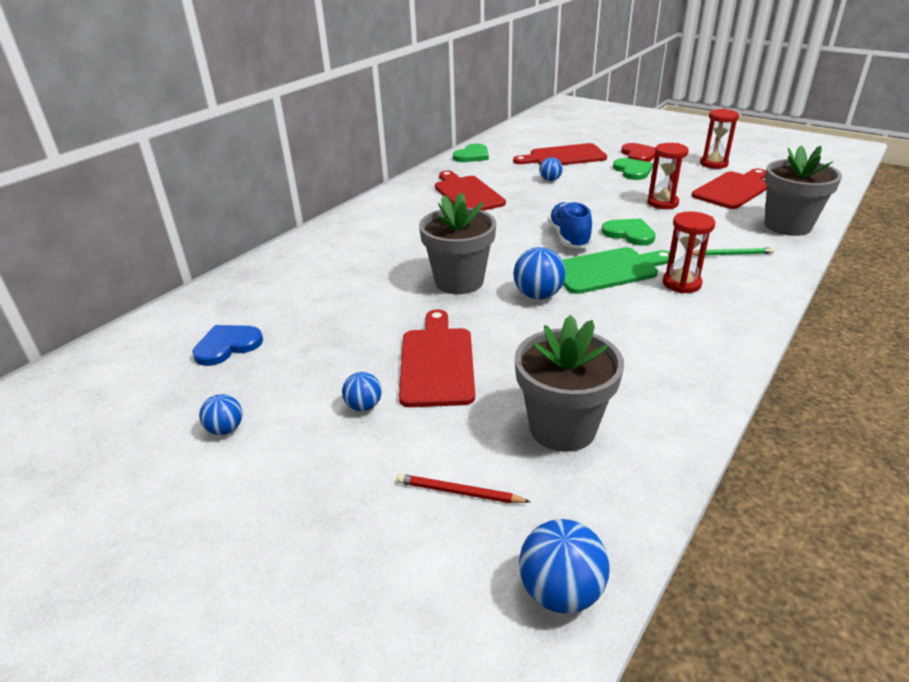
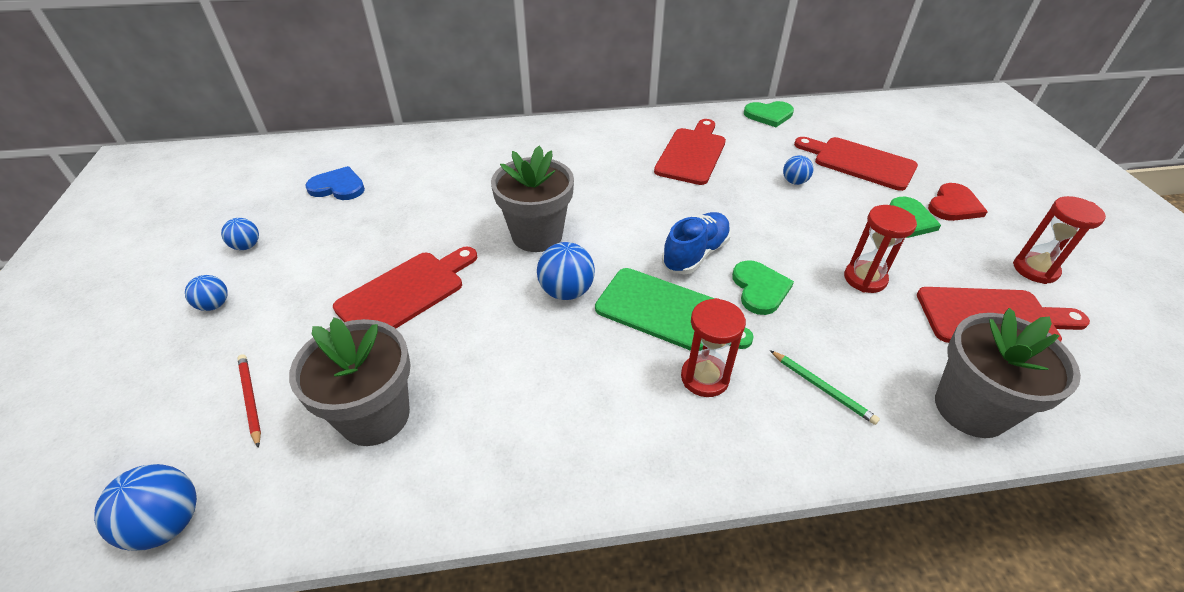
camera: 45 degrees right, 10 degrees up
(364, 406) = (318, 289): blue ball -> blue ball (214, 305)

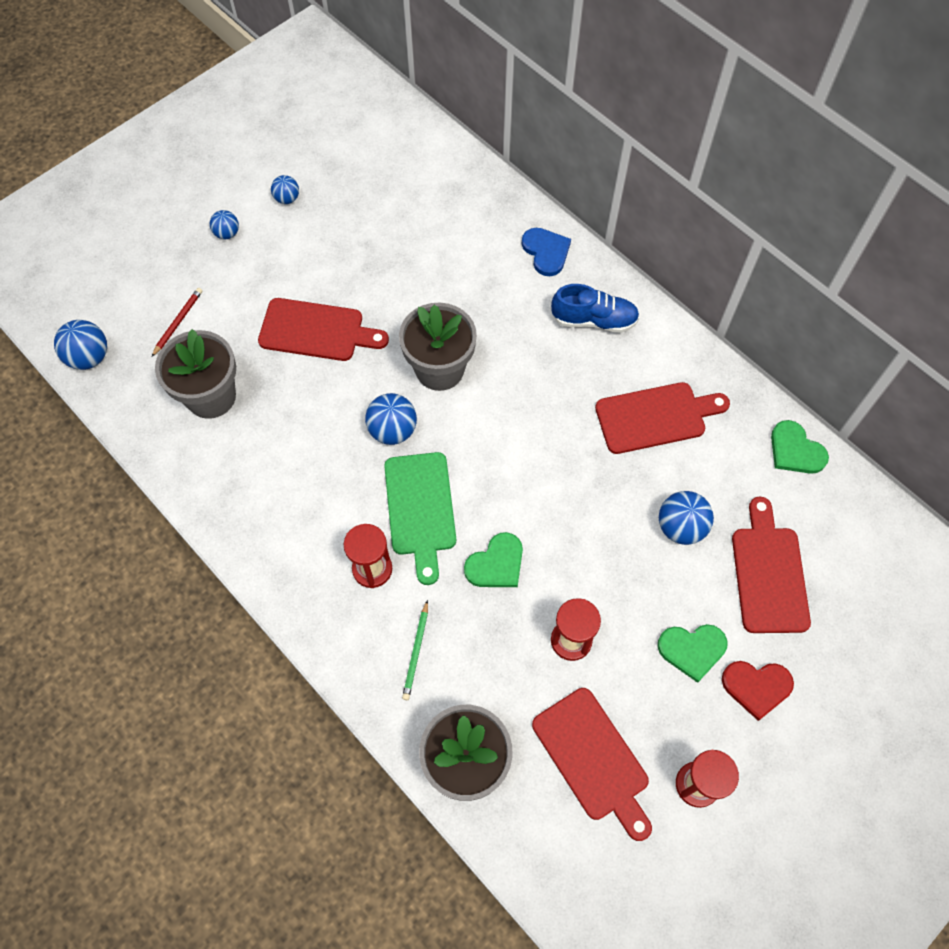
camera: 55 degrees right, 20 degrees up
(338, 187) = (389, 193): blue heart -> blue heart (546, 252)
(695, 254) = (504, 496): blue shoe -> blue shoe (594, 320)
(794, 182) = (680, 527): blue ball -> blue ball, size x1.63

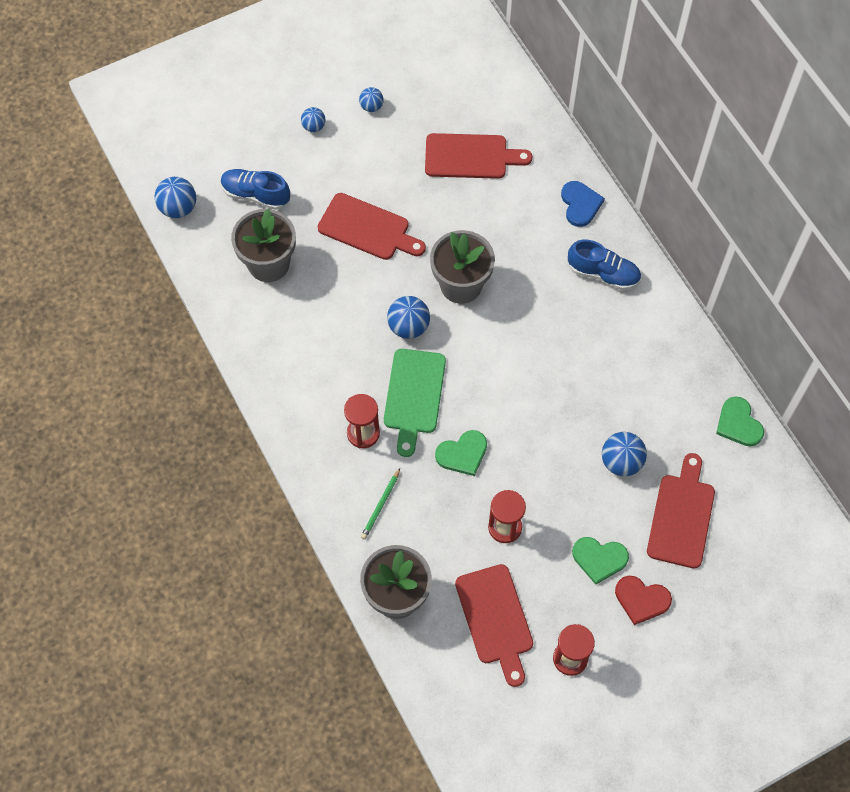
camera: 15 degrees right, 0 degrees up
(178, 322) = (256, 195): red pencil -> blue shoe
(655, 417) = (629, 368): red cutting board -> red cutting board (470, 156)

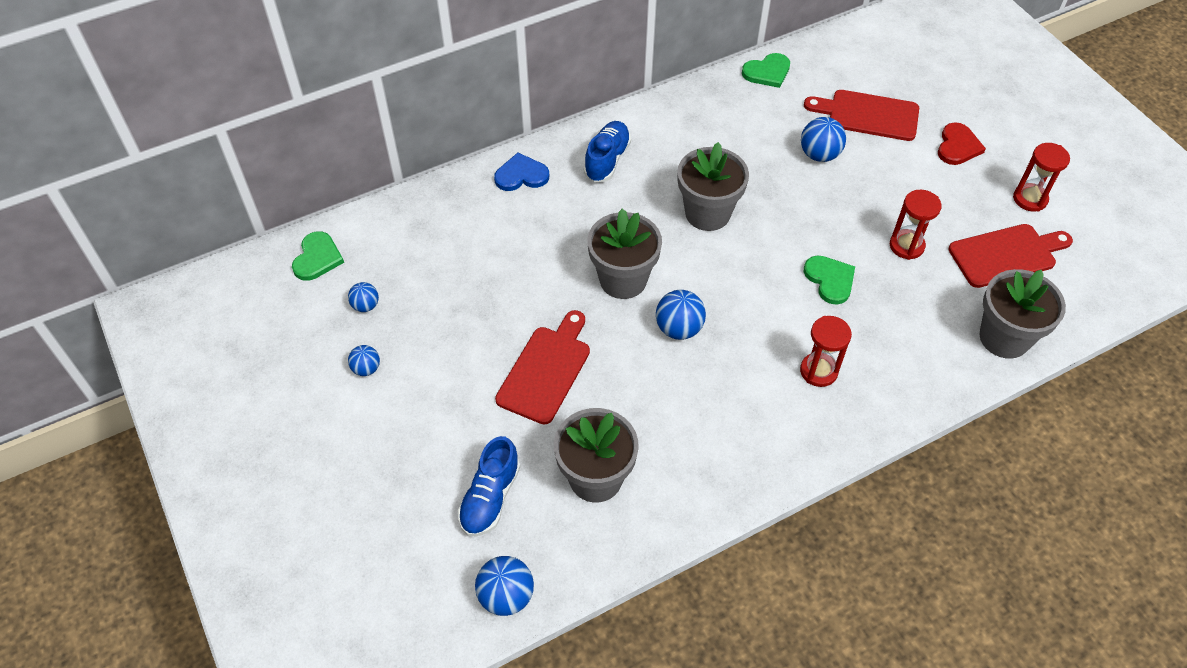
camera: 90 degrees left, 10 degrees down
(314, 126) = (389, 432): blue ball -> blue ball (365, 306)
(381, 505) = (903, 353): green pencil -> none
(414, 396) = (766, 323): green cutting board -> none
(470, 156) = (451, 269): red cutting board -> none
(540, 356) = (707, 213): none -> grey flower pot
(599, 559) = (924, 174): green heart -> green heart (317, 258)

